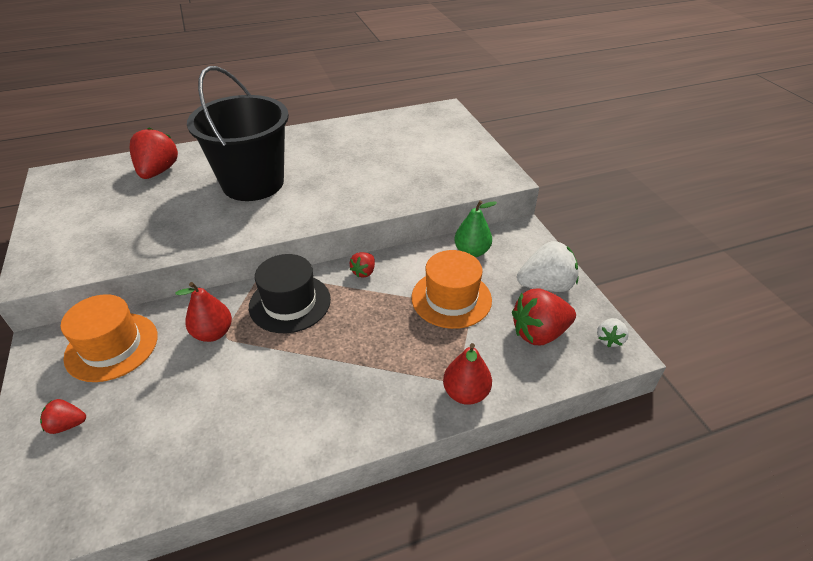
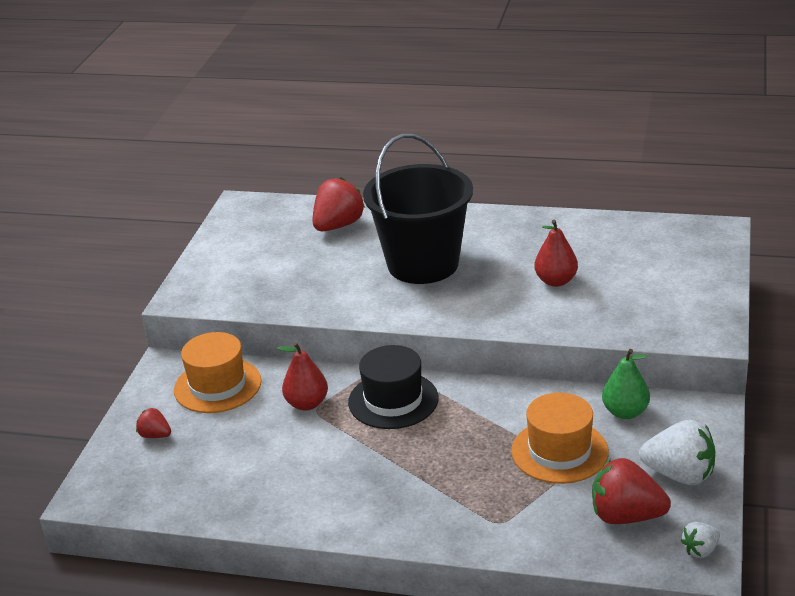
camera: 35 degrees right, 10 degrees down
(364, 272) = (488, 395): red strawberry -> none
(465, 393) = (500, 538): red pear -> red pear (556, 281)

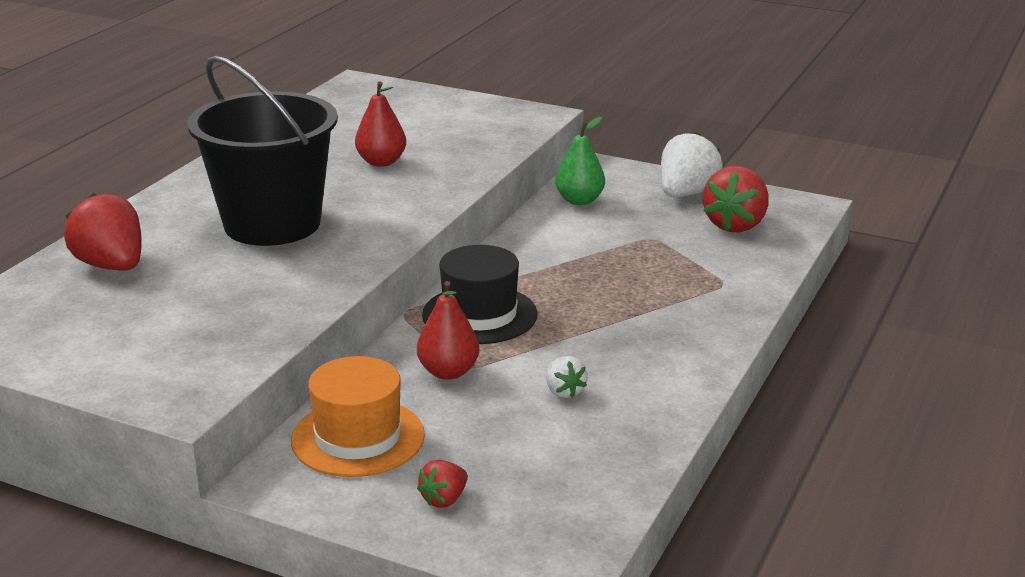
camera: 80 degrees left, 5 degrees down
(559, 451) = (625, 239): orange hat -> none
(700, 550) = (791, 203): white strawberry -> white strawberry (564, 391)

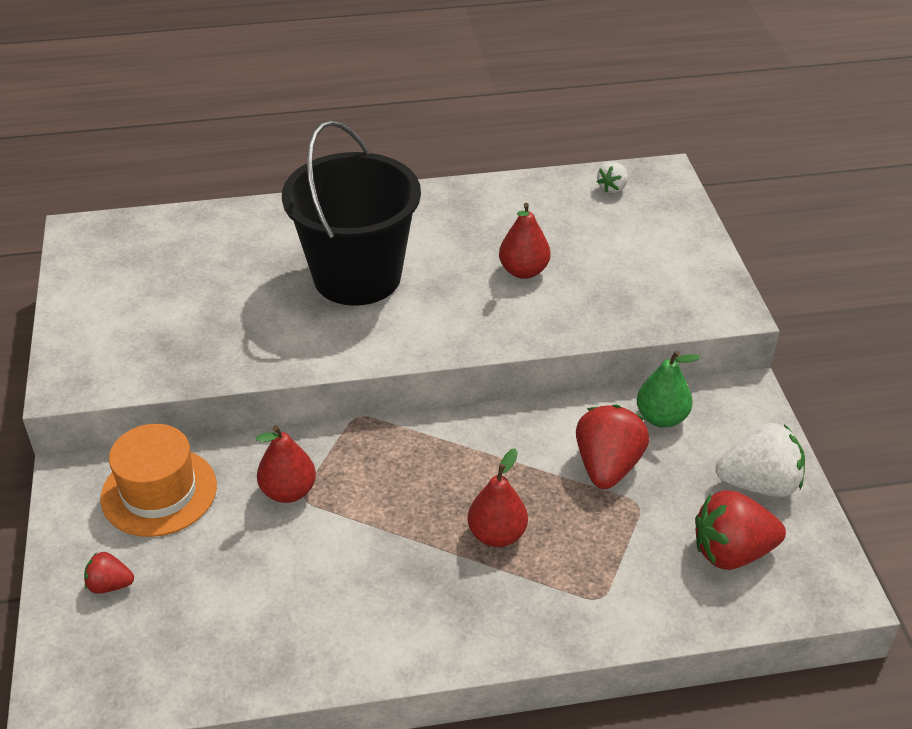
camera: 55 degrees right, 15 degrees up
(111, 266) = (224, 242): red strawberry -> red strawberry (607, 466)
(479, 315) = (392, 462): black hat -> none
(564, 391) = (313, 578): white strawberry -> white strawberry (612, 188)
(615, 299) = (497, 534): none -> red pear

